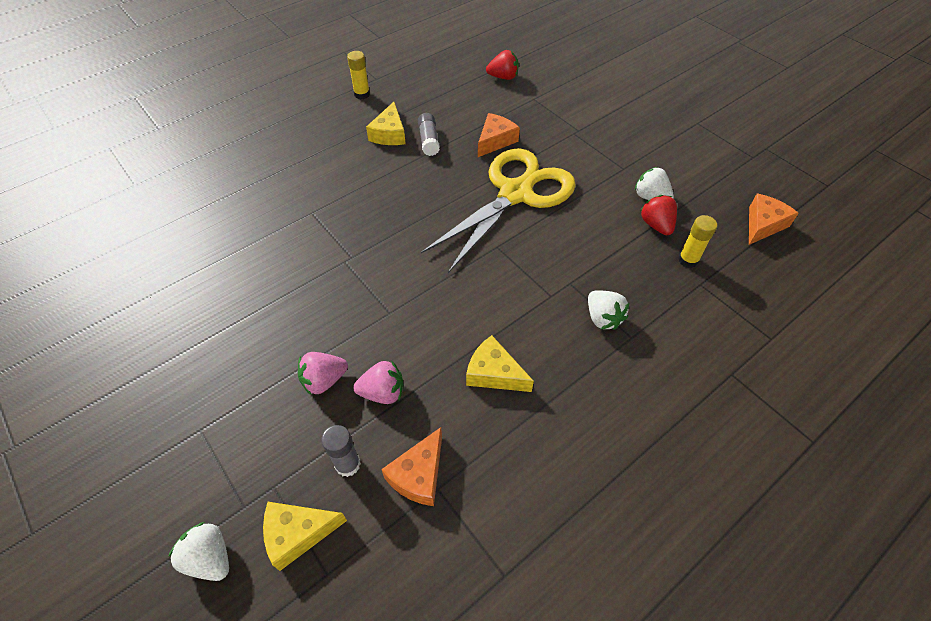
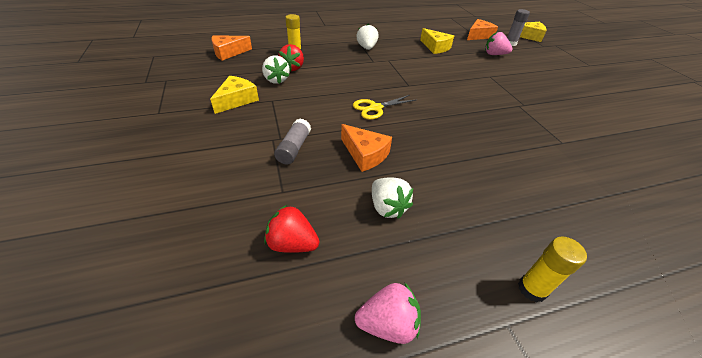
camera: 160 degrees left, 10 degrees down
(210, 558) = (564, 39): white strawberry -> white strawberry (387, 207)
(324, 380) = (527, 64): pink strawberry -> pink strawberry (388, 323)
(389, 134) = (486, 200): yellow cheese -> yellow cheese (236, 100)
(429, 140) = (438, 176): grey glue stick -> grey glue stick (294, 148)
(495, 141) = (365, 154): orange cheese -> orange cheese turned 105 degrees counterclockwise
(515, 193) = (375, 108): yellow scissors -> yellow scissors, size x0.43

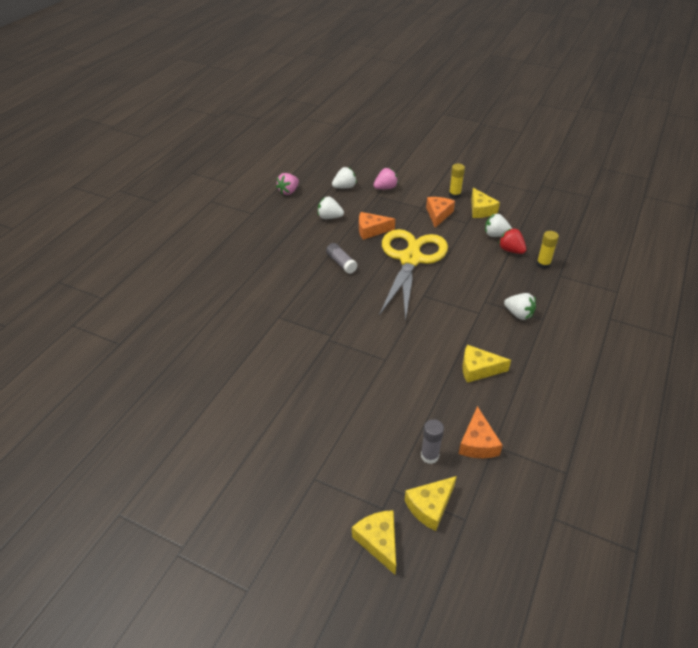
camera: 135 degrees right, 0 degrees up
(228, 52) = (570, 230): orange cheese -> orange cheese (438, 214)
(292, 243) = (344, 187): red strawberry -> white strawberry
(294, 148) = (404, 210): grey glue stick -> grey glue stick (341, 263)
(375, 108) = (410, 259): yellow scissors -> yellow scissors, size x2.31
(494, 54) = (418, 407): pink strawberry -> pink strawberry (385, 188)
(532, 289) = (250, 227): yellow glue stick -> yellow glue stick (454, 195)
(566, 41) = (379, 541): none -> yellow cheese

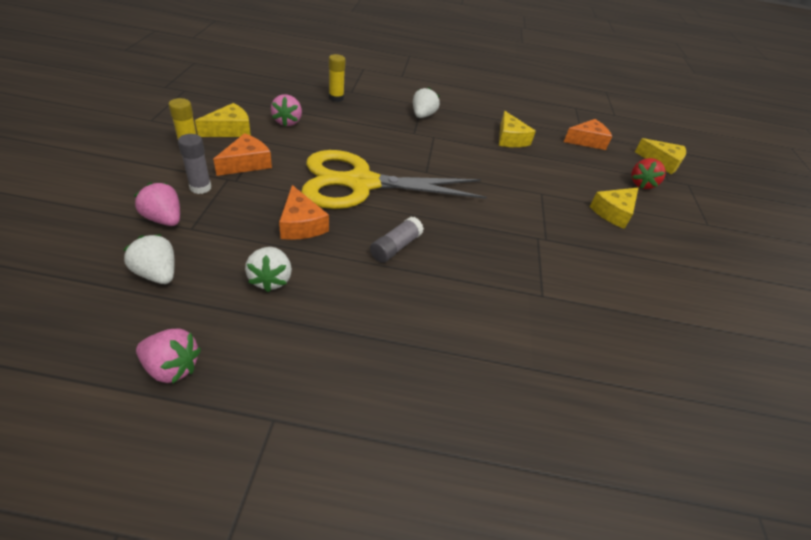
camera: 115 degrees left, 0 degrees up
(379, 541) = (713, 184): yellow cheese -> yellow cheese (613, 212)
(429, 456) = (621, 163): grey glue stick -> grey glue stick (200, 187)
(438, 214) = (246, 163): orange cheese -> orange cheese turned 135 degrees clockwise
(496, 235) = (287, 122): white strawberry -> pink strawberry
(511, 250) = (316, 114): red strawberry -> red strawberry (641, 184)

